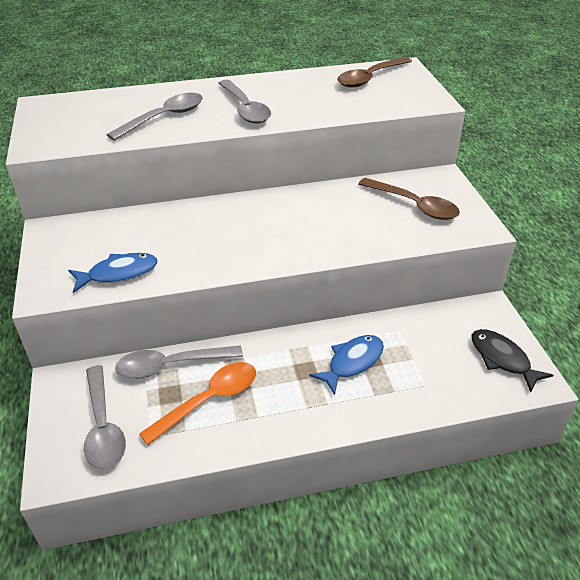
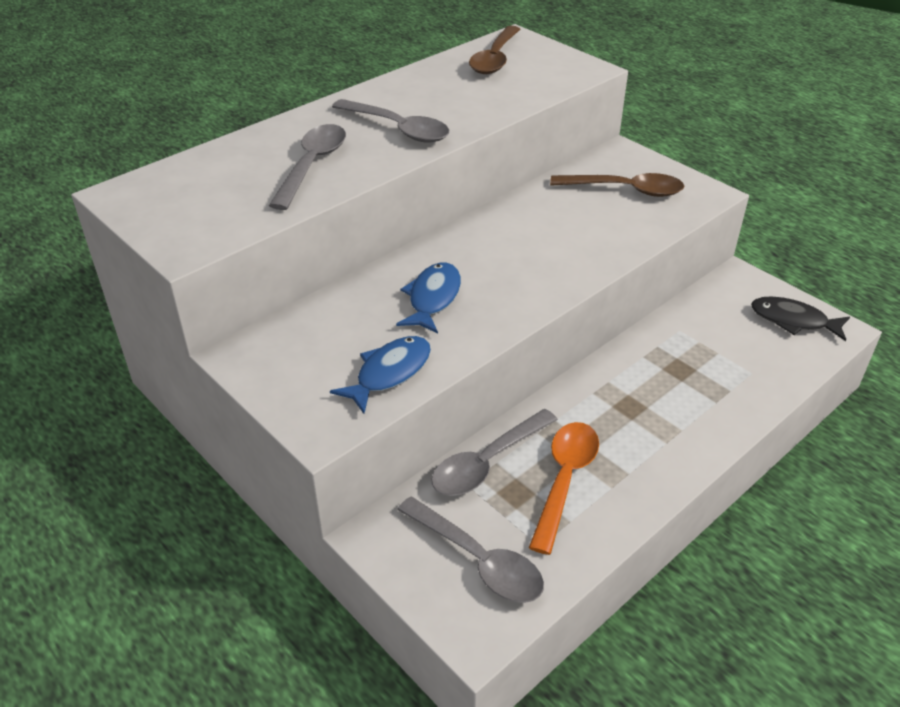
camera: 30 degrees left, 0 degrees up
(352, 362) = (667, 380): blue fish -> blue fish (432, 298)

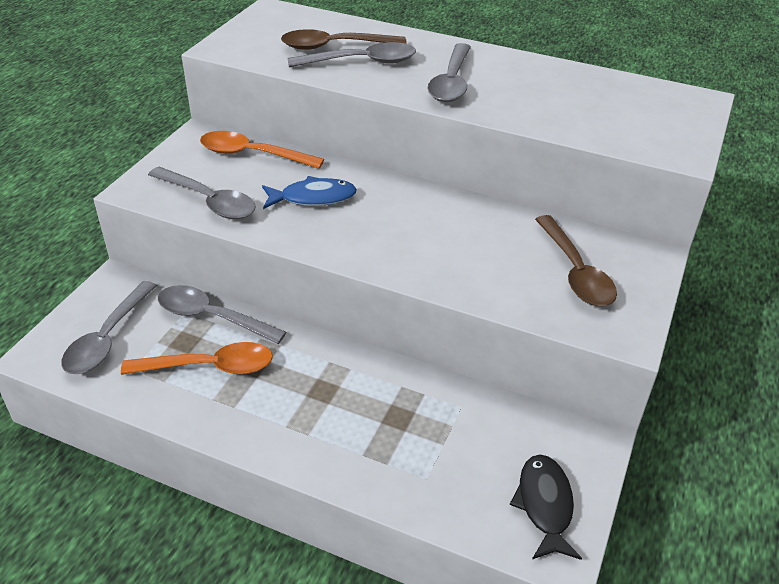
camera: 65 degrees right, 0 degrees up
(317, 322) = (252, 154): none -> orange spoon
(389, 373) = (209, 201): blue fish -> grey spoon
(495, 59) = (637, 98): brown spoon -> brown spoon (334, 46)

